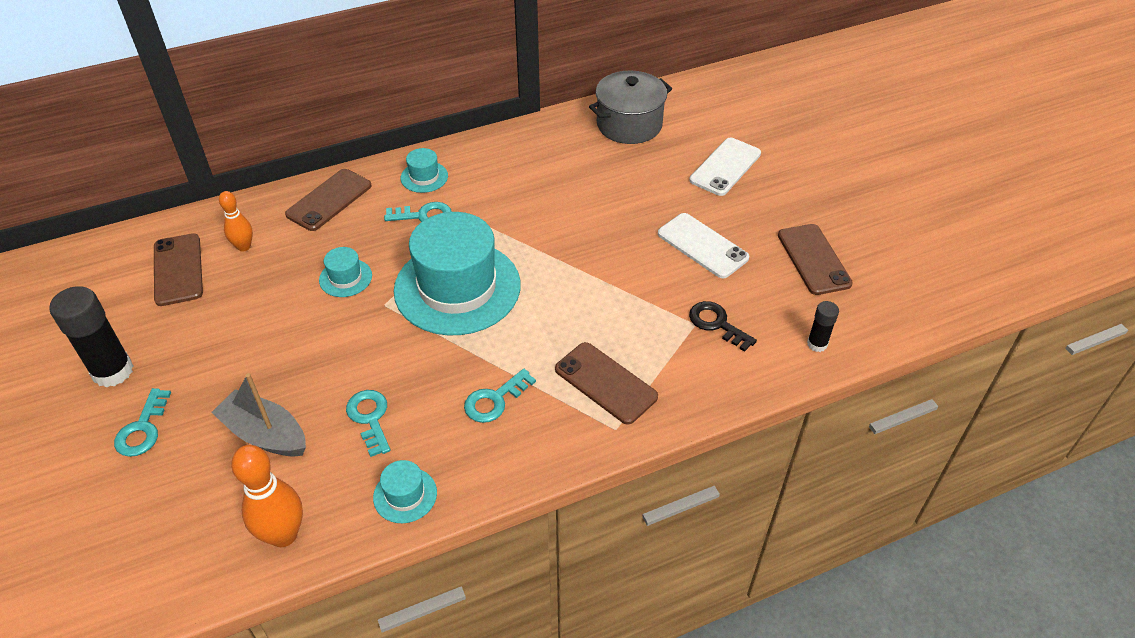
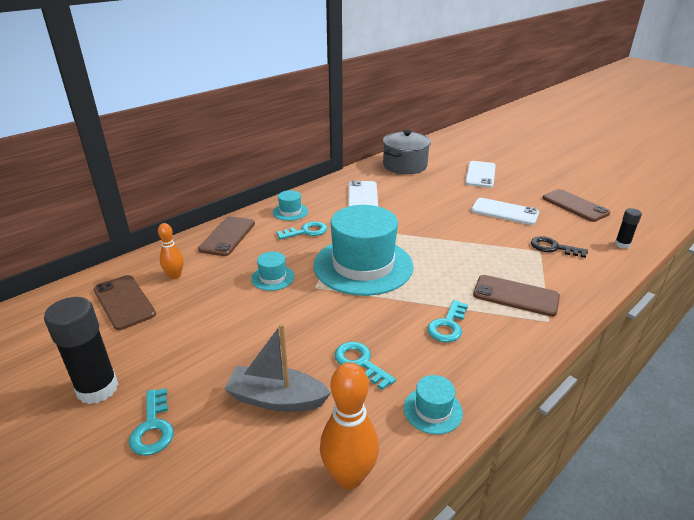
camera: 20 degrees left, 15 degrees down
(532, 171) = (362, 196): none -> white phone

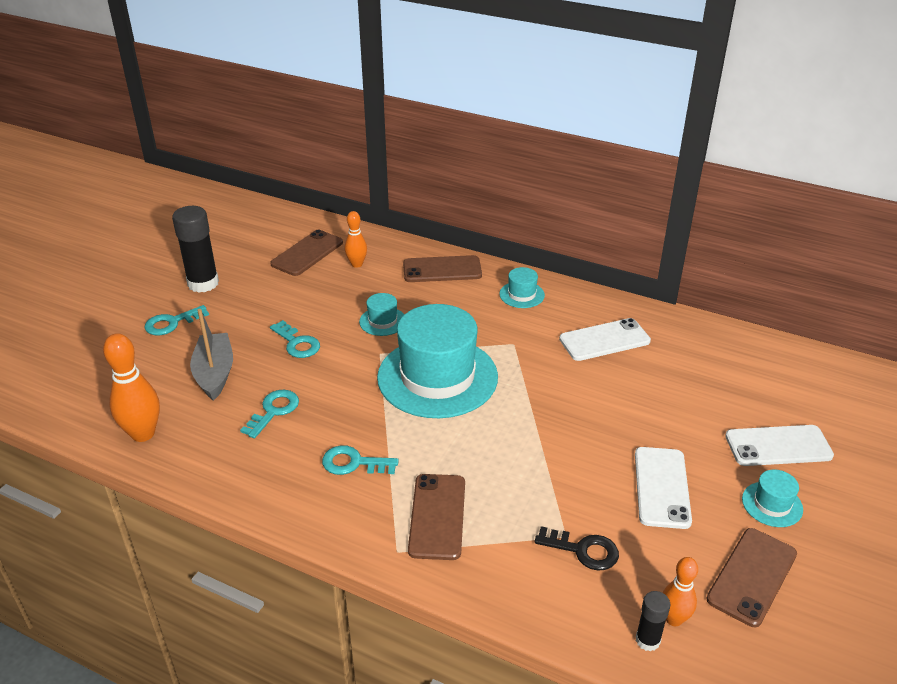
camera: 70 degrees right, 5 degrees up
(306, 231) = (485, 318): turquoise key -> turquoise key (297, 343)
(405, 166) = (736, 359): grey pot -> none
(432, 410) = (224, 470): turquoise hat -> turquoise hat (772, 504)
(553, 248) = (583, 550): black key -> black key turned 105 degrees clockwise
(606, 233) = (674, 619): none -> orange bowling pin

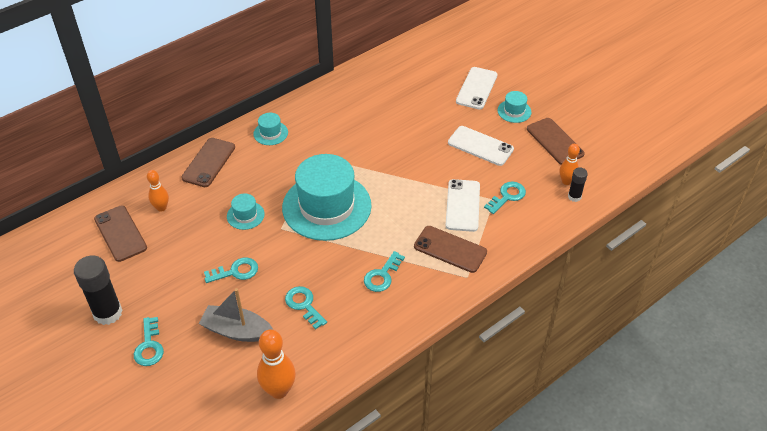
camera: 65 degrees left, 10 degrees up
(583, 550) = (507, 196): black key -> turquoise key
(604, 340) = (345, 115): white phone -> white phone (462, 205)

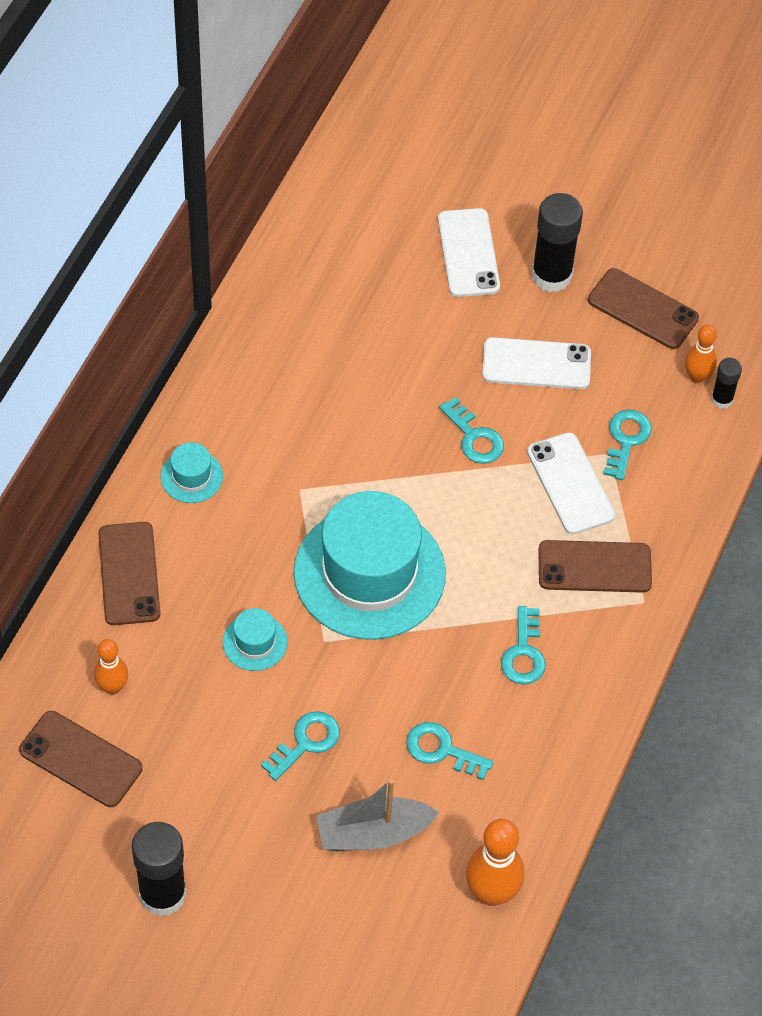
camera: 30 degrees left, 10 degrees up
(149, 346) = (263, 915): turquoise key -> turquoise key (474, 437)
(514, 111) = (551, 275): turquoise hat -> black glue stick

